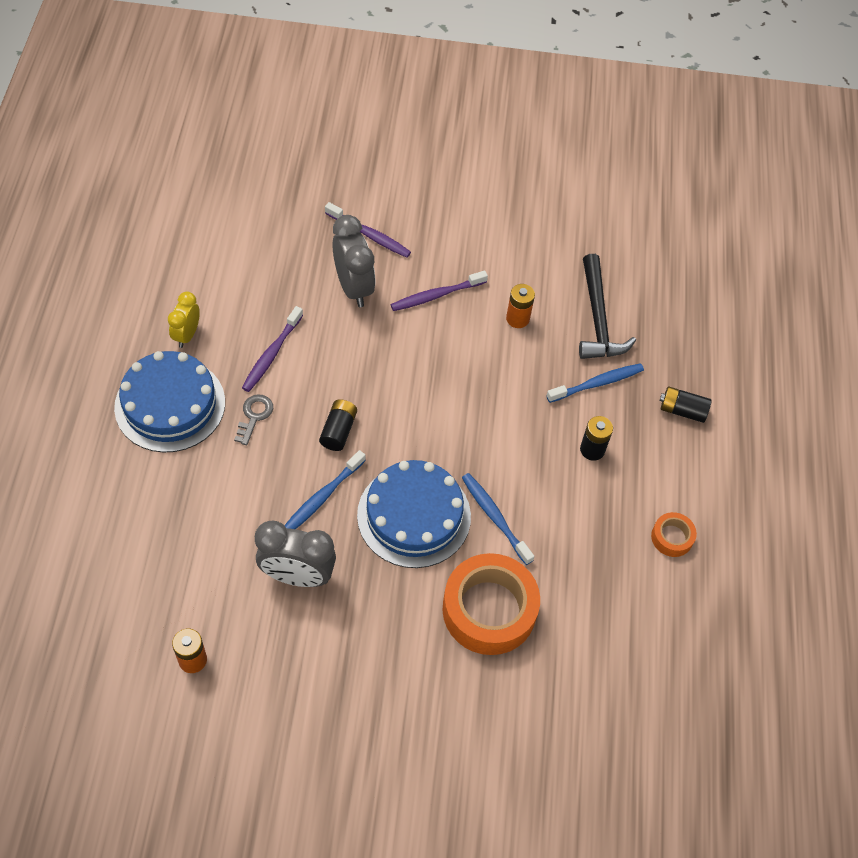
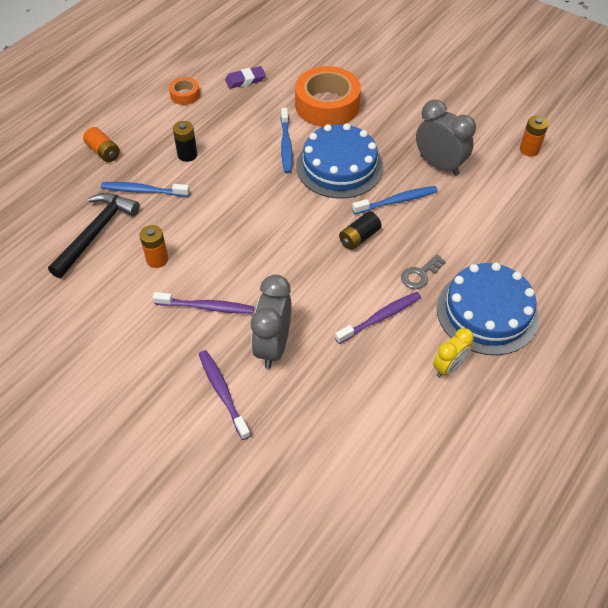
camera: 145 degrees left, 5 degrees down
(621, 602) = (245, 80): none -> purple eraser
(682, 410) = (103, 152): black battery -> orange battery

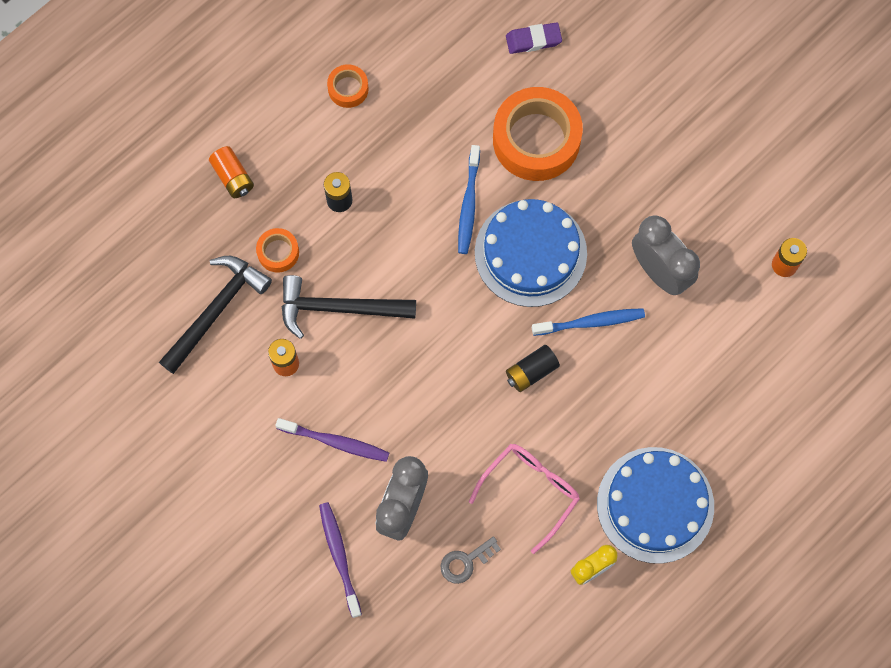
camera: 10 degrees right, 20 degrees up
(143, 191) = (278, 252): blue toothbrush -> orange tape
(196, 218) = (338, 308): none -> black hammer
(245, 80) = (433, 73): purple eraser -> purple eraser (533, 40)
(380, 317) = (531, 491): purple toothbrush -> pink glasses
(420, 275) = (591, 439): grey key -> grey key (465, 562)

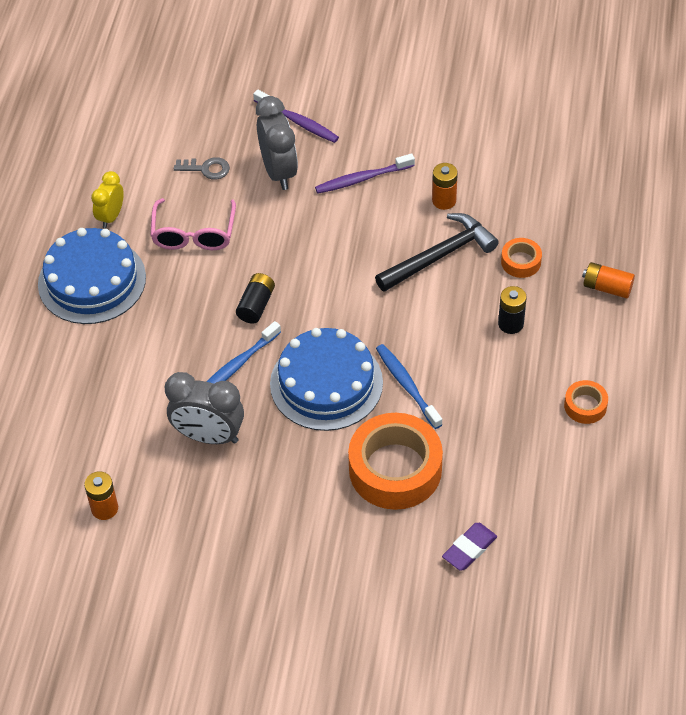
camera: 145 degrees right, 20 degrees down
(216, 310) = (527, 200): black hammer -> none
(465, 562) = (206, 169): grey key -> grey key turned 75 degrees clockwise

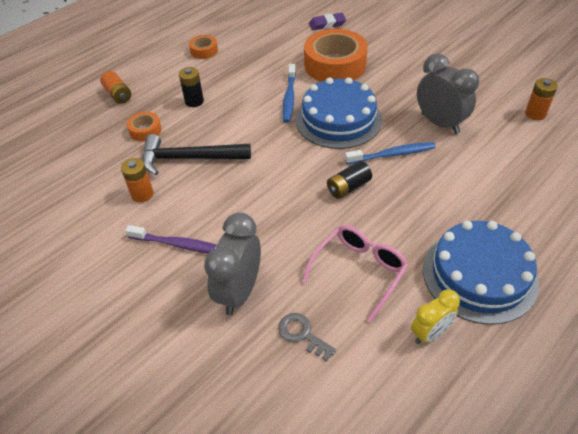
camera: 145 degrees left, 5 degrees down
(298, 121) = (176, 337): purple toothbrush -> none

